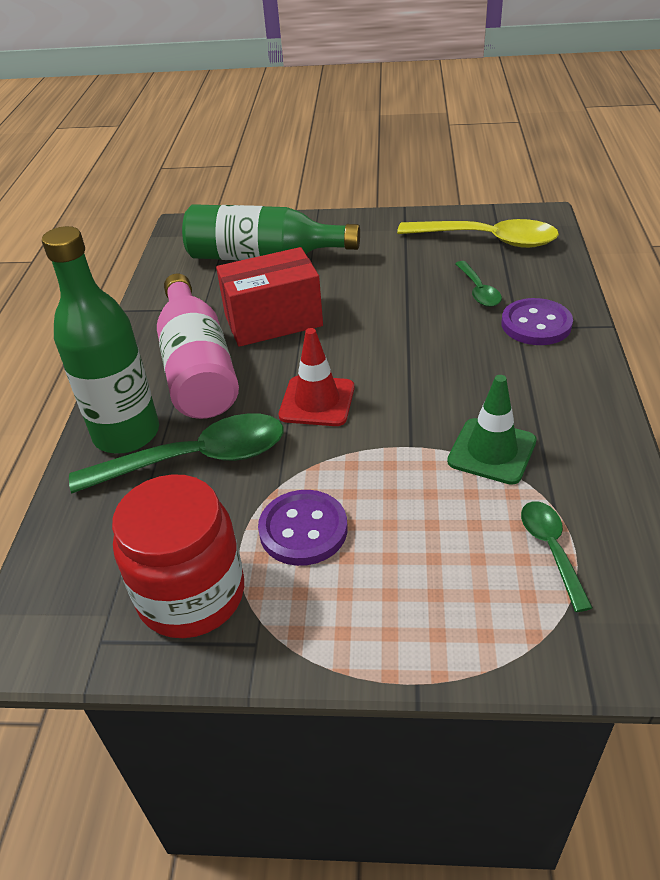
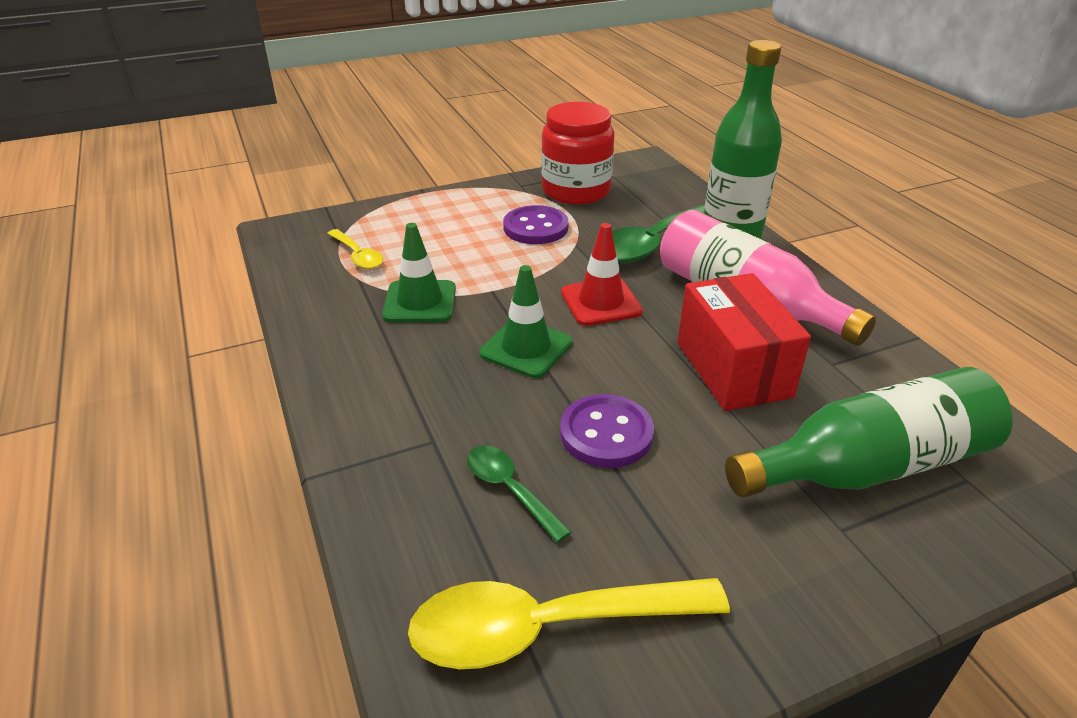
camera: 150 degrees right, 5 degrees down
(273, 321) = (733, 369): red box -> red box turned 60 degrees counterclockwise
(414, 375) = (526, 348): none -> green traffic cone
(536, 324) = (410, 450): purple button -> purple button (606, 433)
(551, 549) = (358, 256): green spoon -> yellow spoon

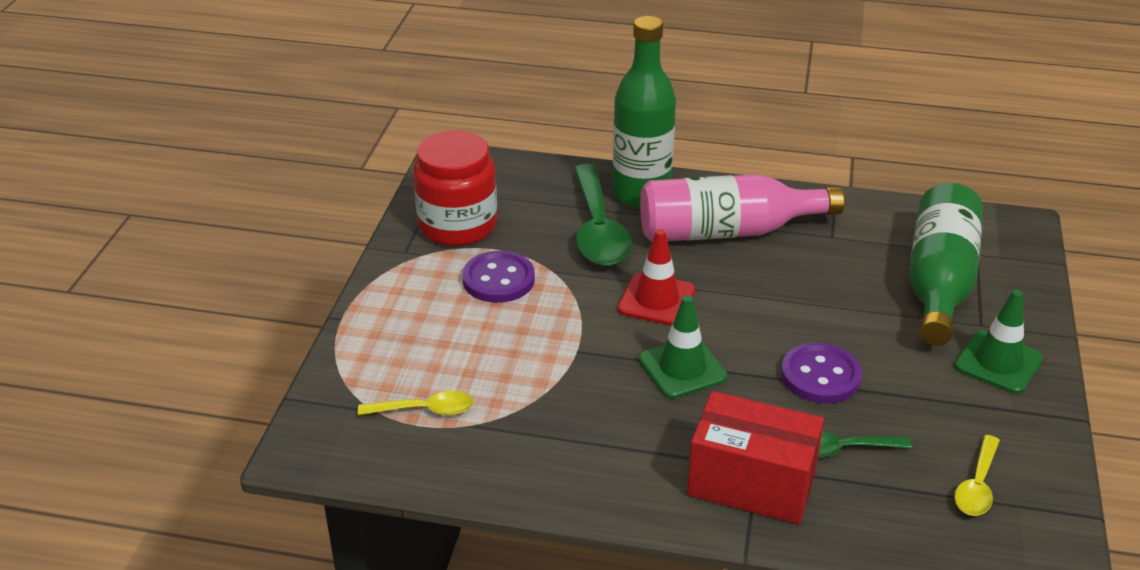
camera: 55 degrees left, 0 degrees up
(420, 302) = (553, 400): green traffic cone -> green traffic cone (998, 362)
(547, 627) = (977, 486): yellow spoon -> yellow spoon, size x0.53
(733, 369) = (800, 281): red box -> red box (751, 483)

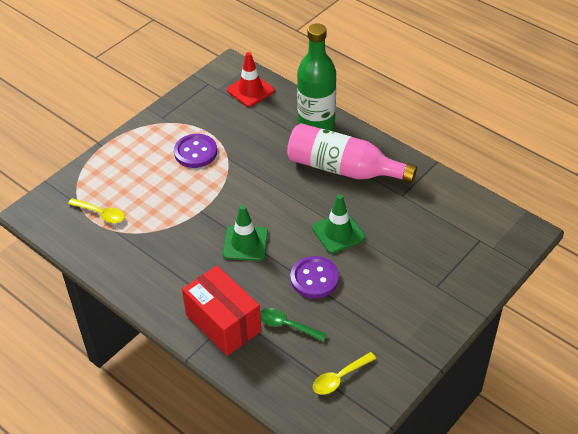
camera: 30 degrees right, 10 degrees up
(457, 225) = (201, 110): red jar -> none
(598, 229) = (273, 141): green spoon -> none
(656, 300) = (267, 197): red traffic cone -> red traffic cone (250, 90)
(939, 282) = (437, 249): green bottle -> none
(998, 362) = (423, 313): green traffic cone -> green traffic cone (338, 233)

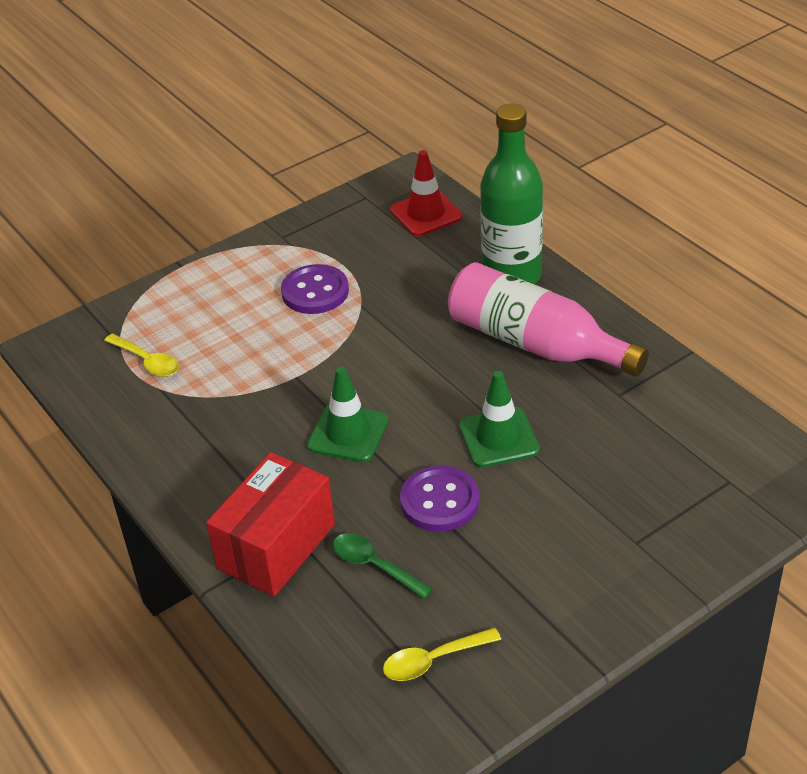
camera: 15 degrees right, 5 degrees down
(223, 323) = (276, 546): red box -> red box turned 60 degrees clockwise

